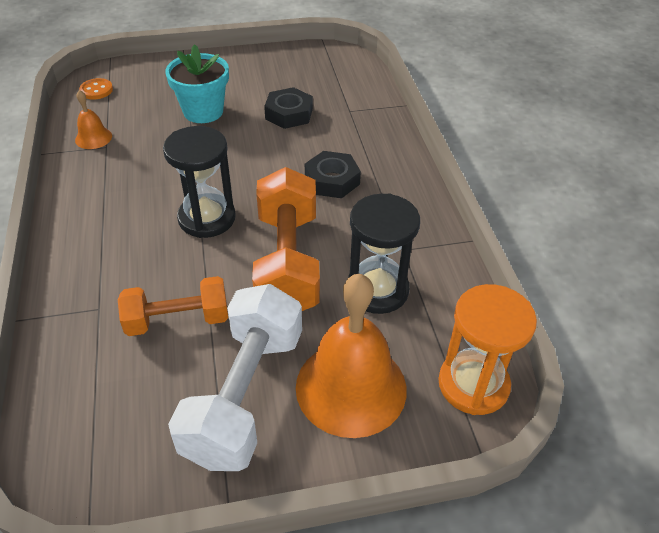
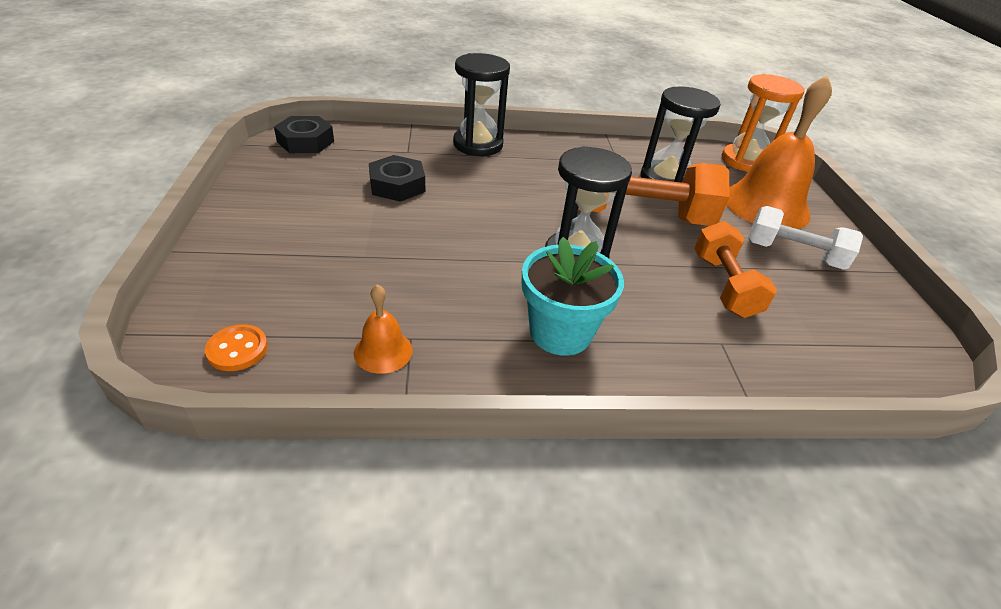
camera: 85 degrees left, 5 degrees down
(203, 111) = (362, 244): turquoise flower pot -> turquoise flower pot (560, 332)
(244, 395) = (793, 254): white dumbbell -> white dumbbell, size x0.63
(332, 180) = (523, 177): black nut -> black nut (305, 141)
(384, 147) = (478, 144): none -> black hourglass

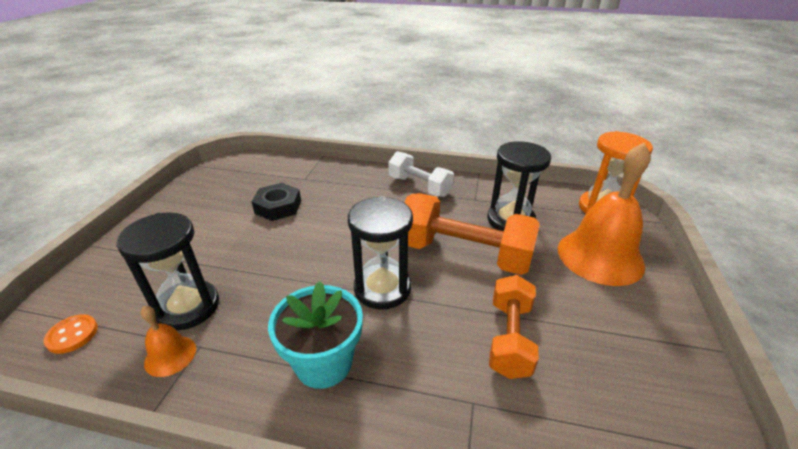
camera: 20 degrees right, 5 degrees down
(305, 141) = (236, 166): black nut -> none
(478, 144) = (363, 176): black hourglass -> black hourglass (188, 307)
(793, 254) = (603, 313): white dumbbell -> white dumbbell (419, 186)

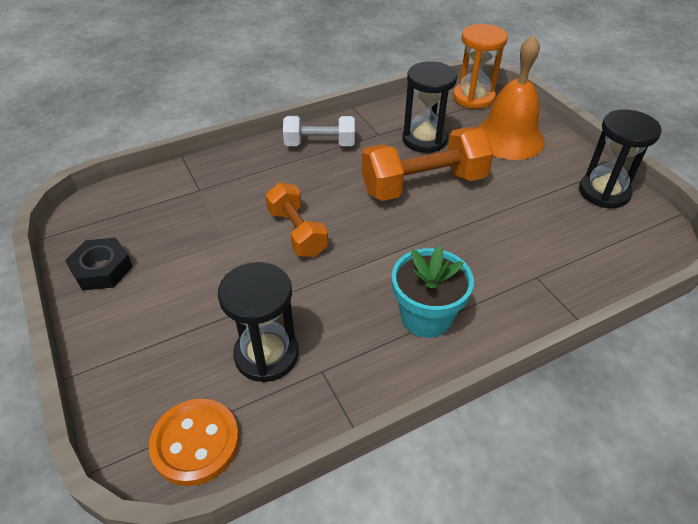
camera: 40 degrees left, 10 degrees up
(72, 335) = (196, 443): orange button -> orange button, size x1.75
(170, 355) = (309, 392): orange bell -> none
(278, 207) = (214, 230): black nut -> black nut (102, 269)
(382, 288) = (399, 244): black hourglass -> black hourglass (604, 192)
(509, 338) = (515, 226): orange dumbbell -> orange dumbbell (297, 232)

